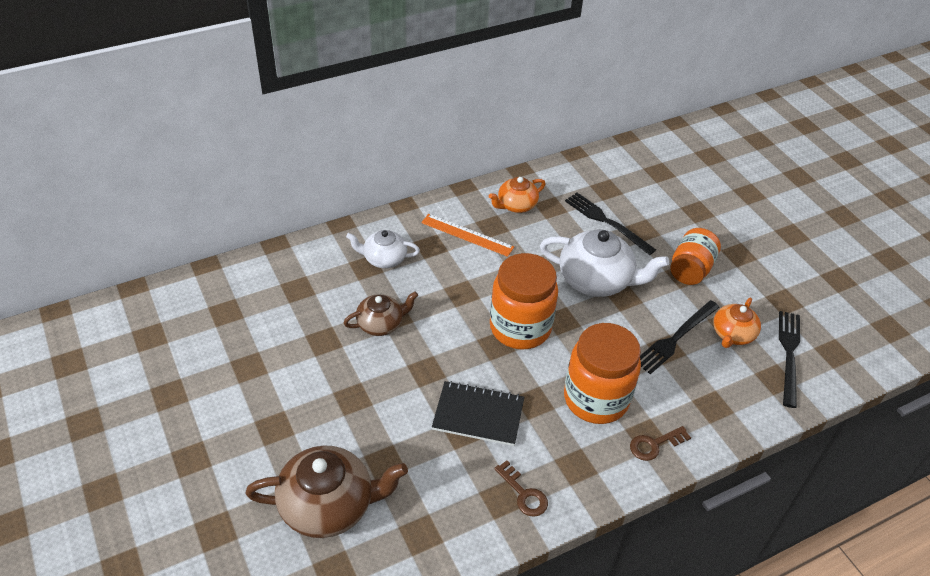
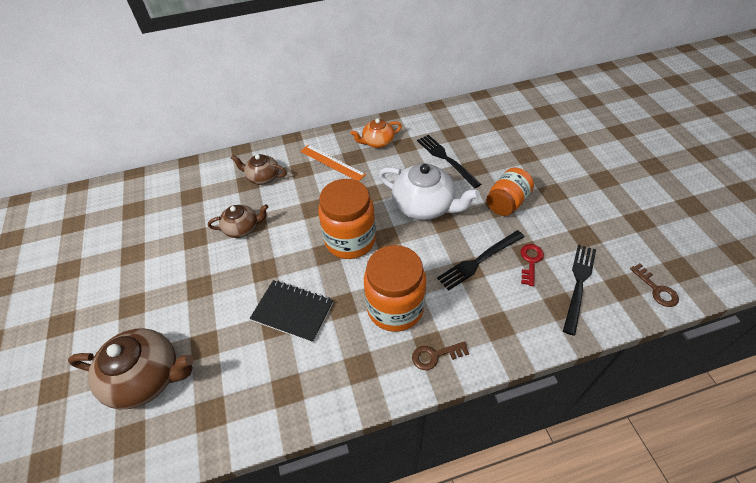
camera: 15 degrees right, 5 degrees up
(384, 259) = (263, 177): white teapot -> brown teapot
(523, 493) = (308, 387): brown key -> brown key (656, 289)
(732, 334) = (530, 261): orange teapot -> red key

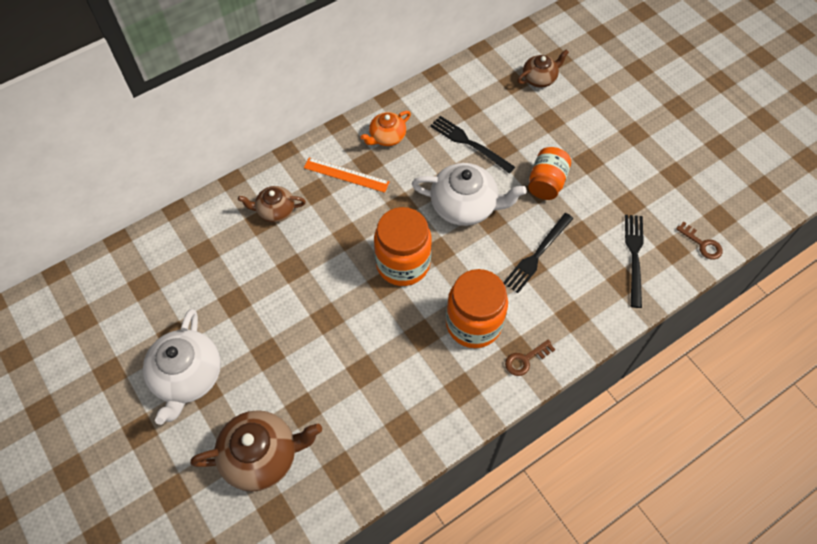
camera: 20 degrees left, 10 degrees up
(125, 289) = (187, 376): none -> white teapot
(242, 228) = (281, 277): brown teapot -> brown teapot (539, 78)
(292, 311) = (376, 354): black notebook -> none
(530, 261) = (585, 243): red key -> none

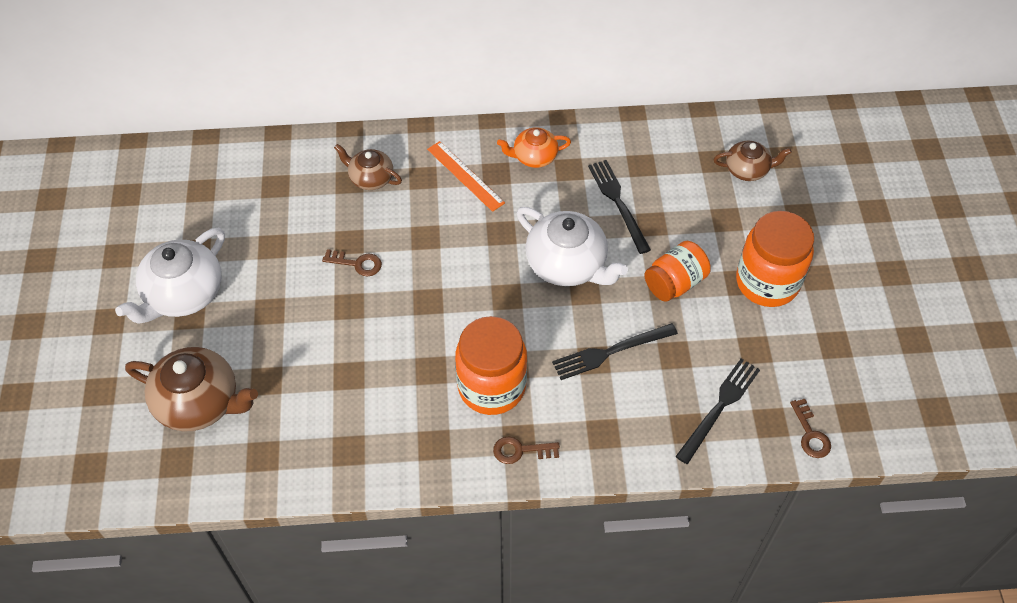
camera: 30 degrees right, 5 degrees down
(310, 282) = (357, 263): none -> brown key
(403, 264) = (461, 291): orange jar -> orange jar (767, 282)

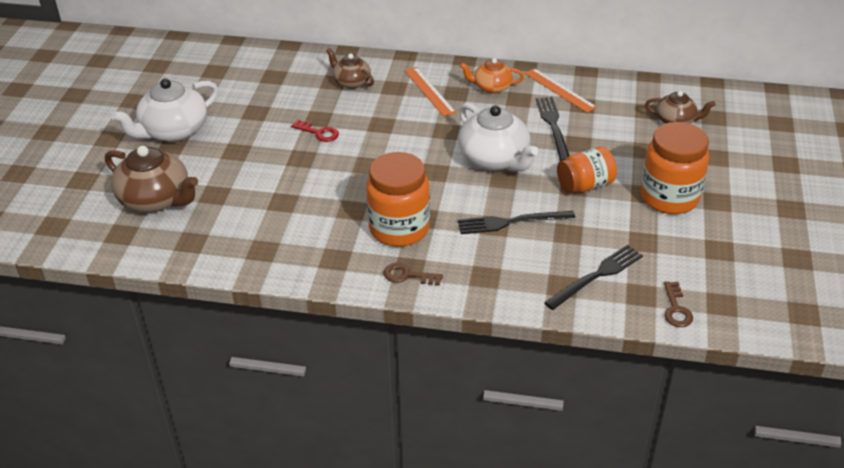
camera: 15 degrees right, 15 degrees down
(357, 263) = (318, 133): brown key -> red key
(611, 147) = (559, 90): none -> orange ruler

